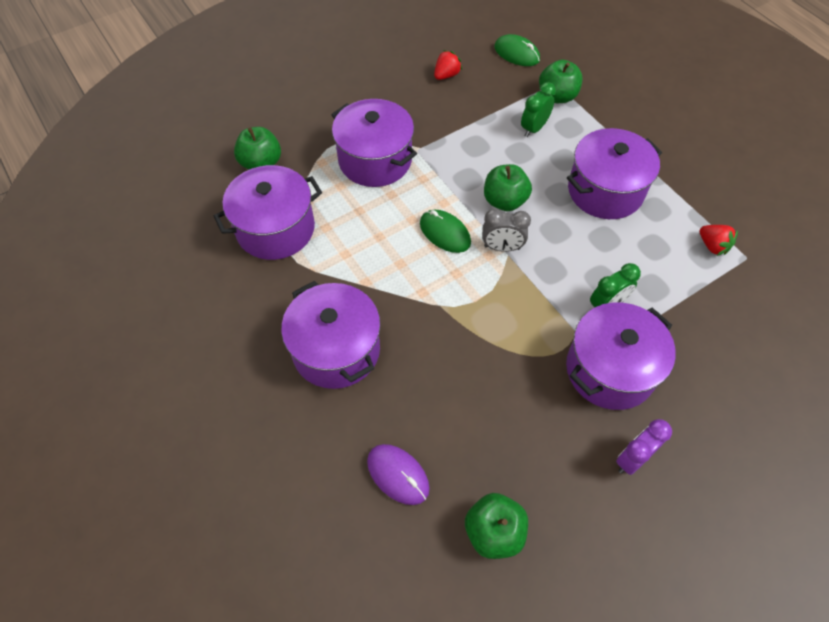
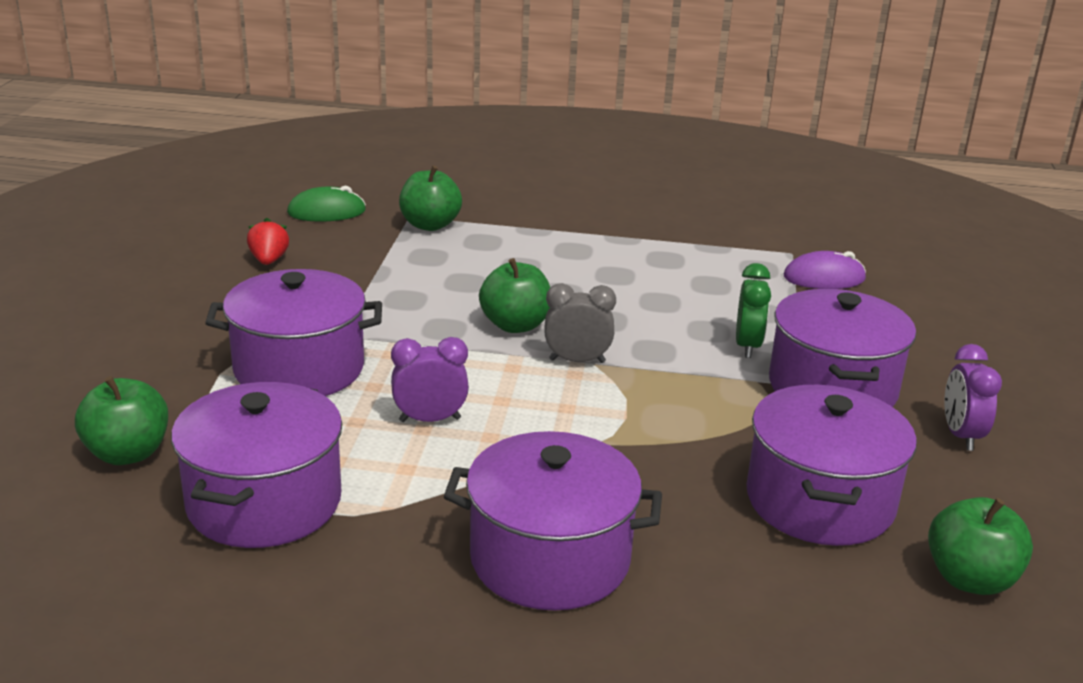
camera: 50 degrees left, 30 degrees down
(389, 233) = (430, 420): none -> purple clock
(398, 475) = (811, 611): purple mouse -> purple mouse (824, 278)
(445, 233) = (496, 384): green mouse -> none
(502, 247) = (577, 361): grey clock -> grey clock turned 135 degrees counterclockwise
(534, 128) = (447, 258): green clock -> none
(605, 191) = (599, 269): purple pot -> purple pot (819, 501)
(712, 246) = (754, 259): red strawberry -> none

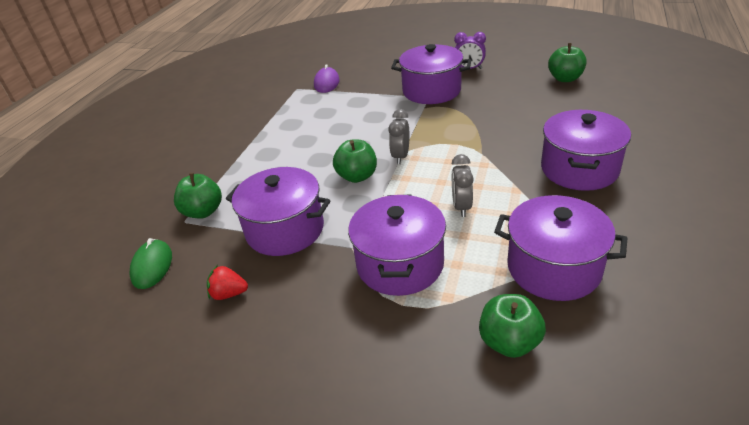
camera: 75 degrees left, 10 degrees up
(430, 420) = (461, 207): purple clock -> grey clock
(747, 346) = (391, 107): green clock -> none
(819, 501) = (521, 102): purple pot -> purple pot (285, 230)

